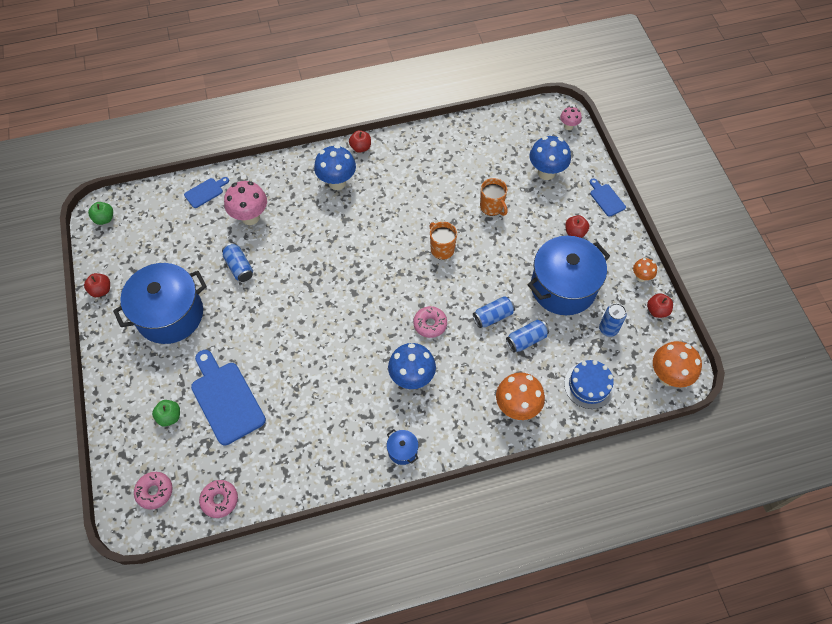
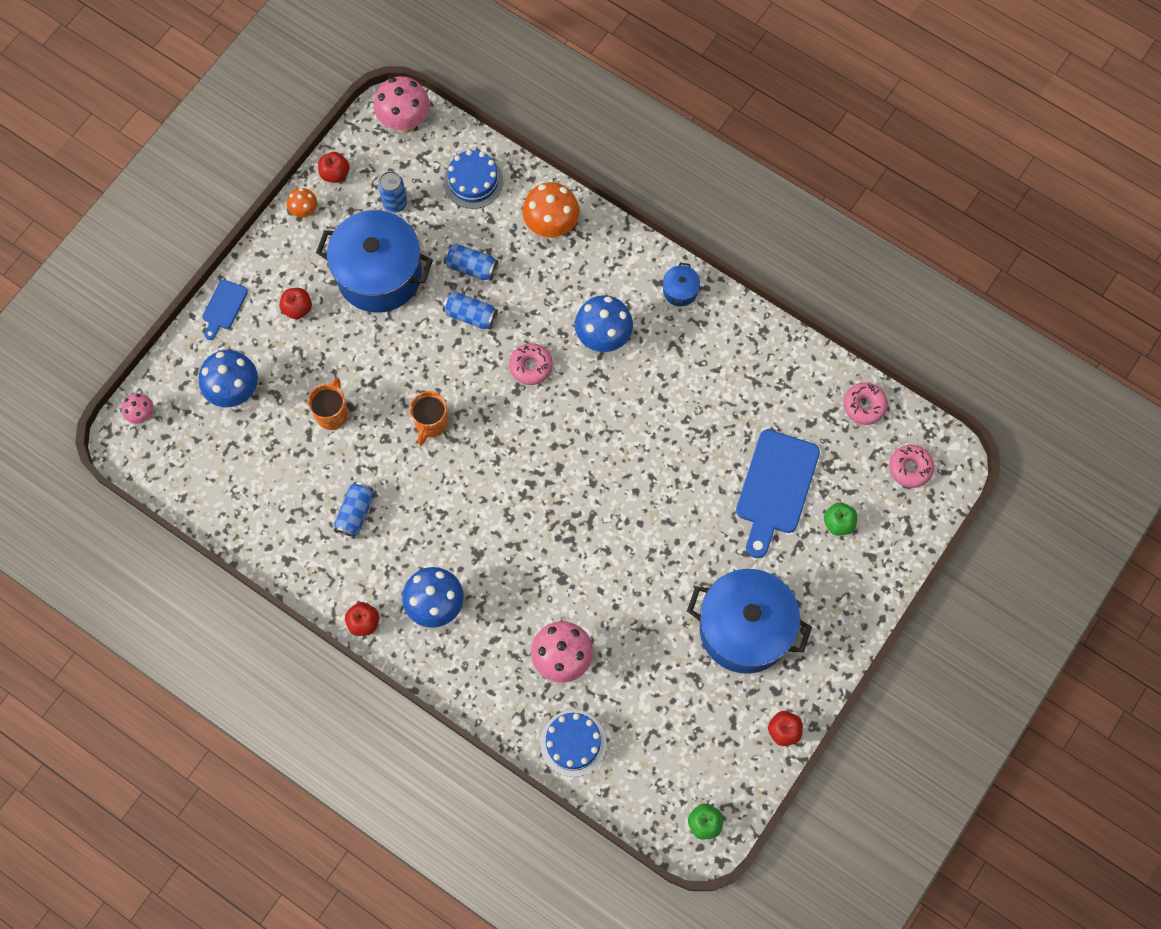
camera: 130 degrees left, 10 degrees up
(205, 192) = (573, 743): blue cutting board -> blue cake
(239, 267) = (631, 611): blue can -> blue can (355, 513)
(668, 376) = (405, 122): orange mushroom -> pink mushroom

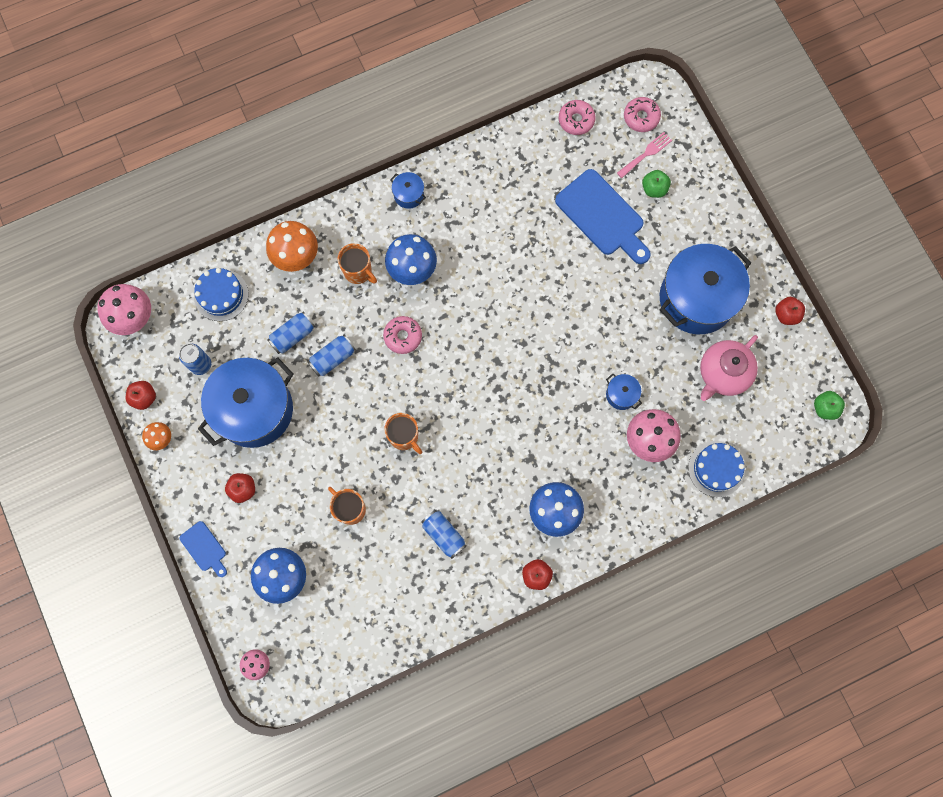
camera: 60 degrees left, 5 degrees up
(571, 289) = (358, 272): none -> orange mug
(595, 607) = (621, 394): none -> blue pot
(679, 698) = (723, 373): none -> pink teapot
(872, 494) = (646, 154): none -> pink fork

